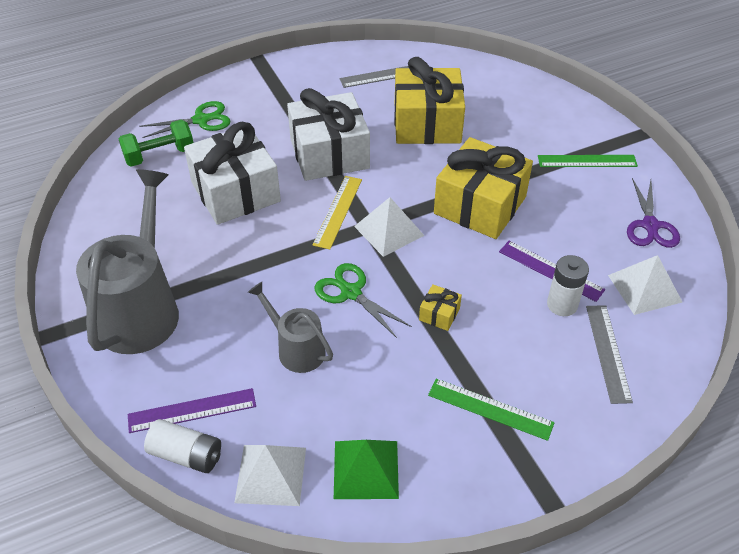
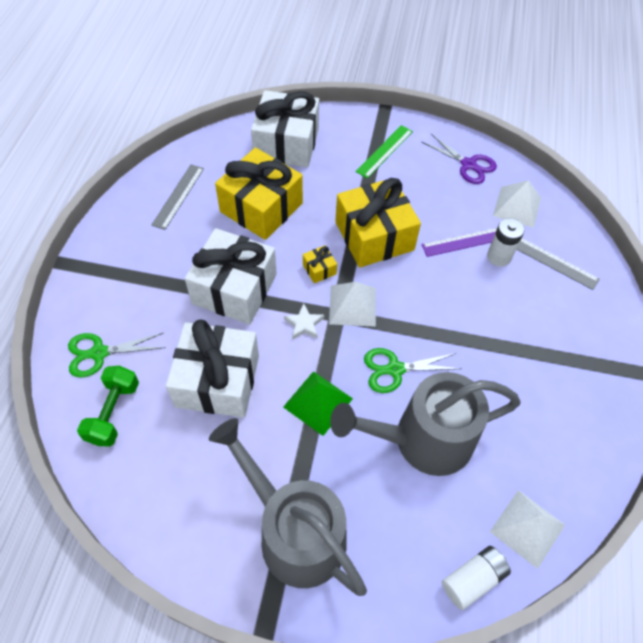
camera: 55 degrees left, 10 degrees up
(192, 410) = (432, 551): purple ruler -> none
(201, 120) = (99, 353): green scissors -> green scissors turned 120 degrees counterclockwise
(296, 349) = (423, 440): grey watering can -> grey watering can, size x1.86
(338, 211) = (304, 324): yellow ruler -> white star
(366, 469) = (560, 462): green pyramid -> green pyramid (318, 402)
(439, 314) = (456, 329): yellow gift -> yellow gift (319, 269)
(490, 409) = (556, 356): green ruler -> none
(513, 100) = (286, 144): none -> white gift

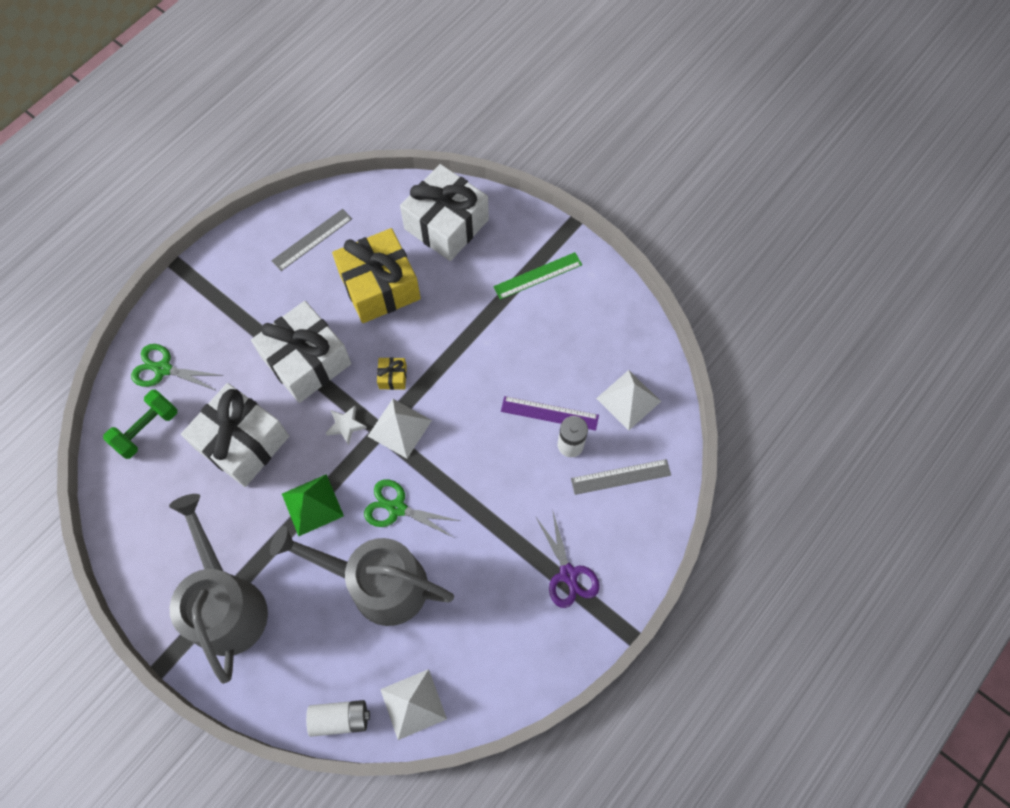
camera: 30 degrees right, 10 degrees up
(374, 236) = (465, 366): yellow gift -> none
(468, 165) = (613, 329): purple scissors -> purple scissors (568, 574)
(554, 262) = (620, 477): grey ruler -> grey ruler turned 75 degrees counterclockwise

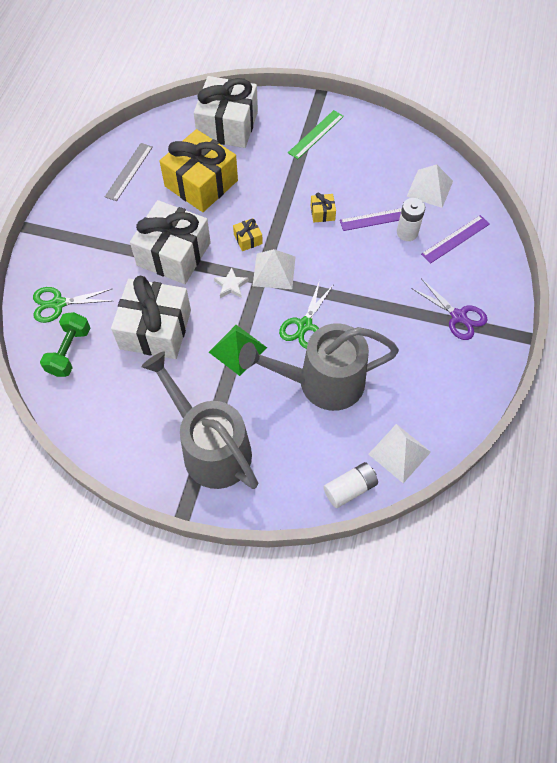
camera: 25 degrees left, 5 degrees down
(396, 508) = (304, 325): green scissors -> green scissors turned 60 degrees counterclockwise
(490, 379) = (322, 213): none -> yellow gift
(620, 477) = (455, 239): grey ruler -> purple ruler

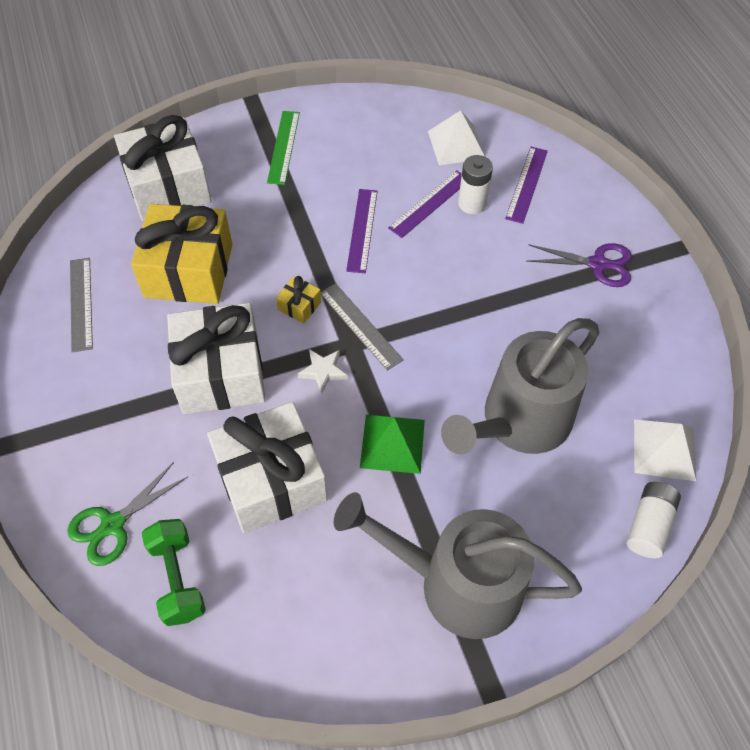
camera: 35 degrees left, 5 degrees down
(274, 271) = (360, 326): white pyramid -> grey ruler
(304, 325) = (446, 368): green scissors -> none
(322, 213) = (362, 230): yellow gift -> purple ruler

